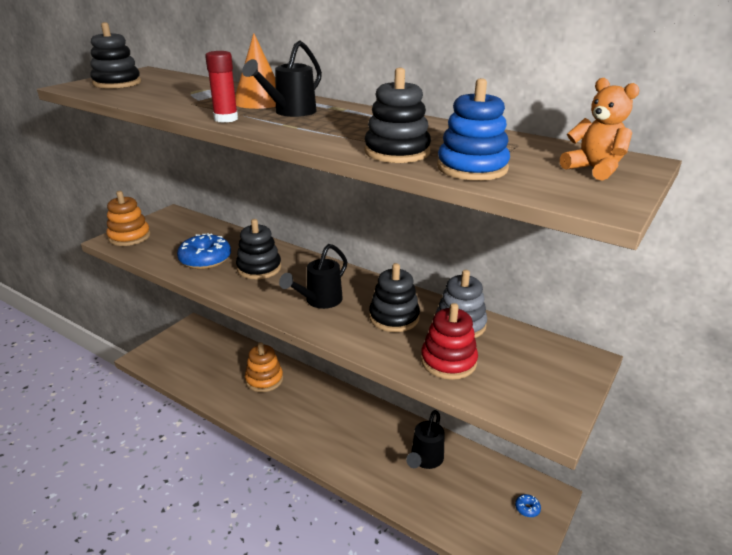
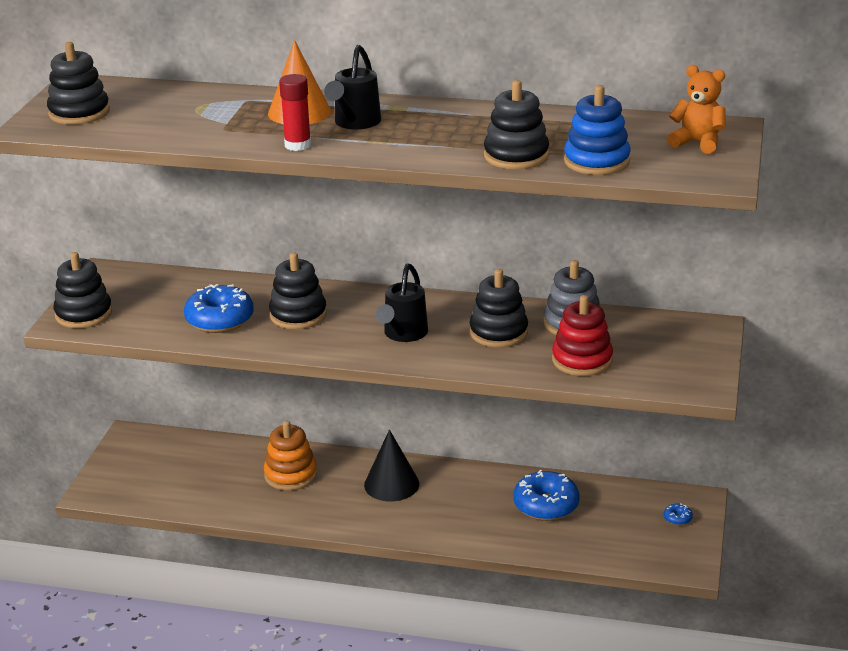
camera: 20 degrees left, 0 degrees up
(129, 237) = (83, 314): orange stacking toy -> black stacking toy
(324, 407) = (391, 484): none -> black cone
(425, 460) = (546, 505): black watering can -> blue donut

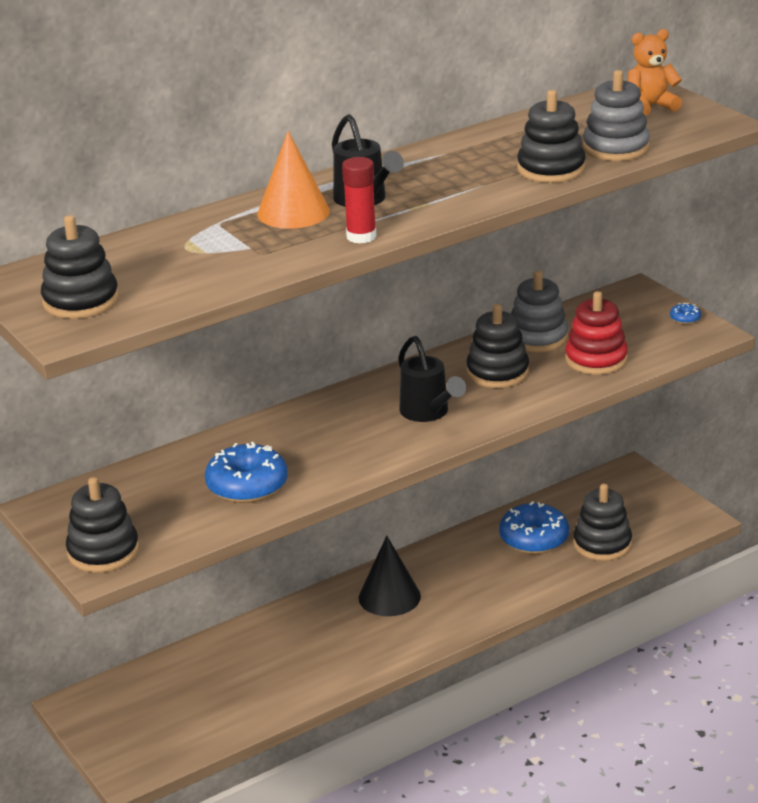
camera: 45 degrees left, 0 degrees up
(290, 475) = (291, 642): orange stacking toy -> none
(298, 315) = (309, 445): black stacking toy -> black stacking toy (602, 544)
(596, 161) = (616, 148): blue stacking toy -> grey stacking toy
(677, 518) = (638, 491): blue donut -> blue donut (685, 319)

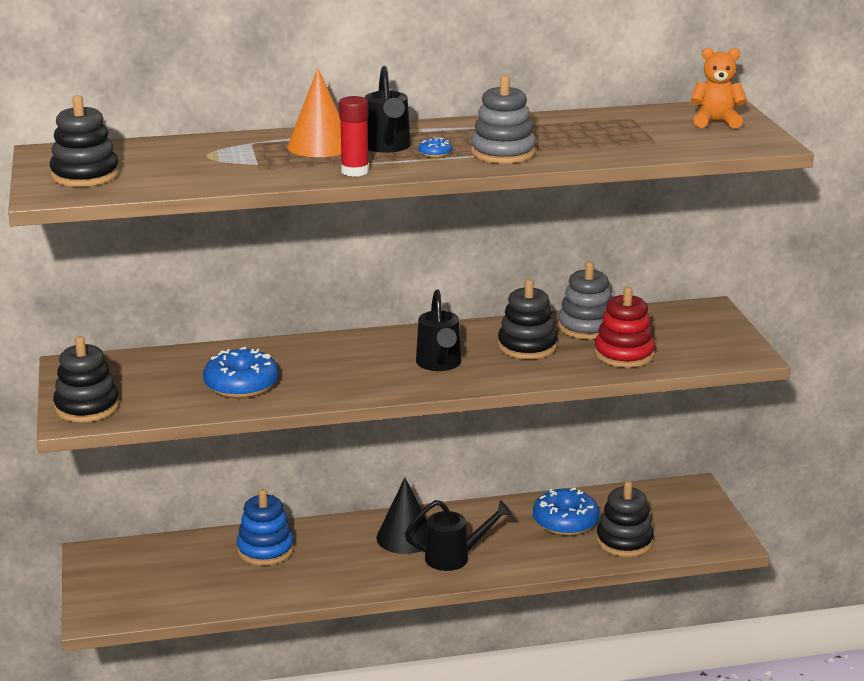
camera: 20 degrees right, 5 degrees down
(257, 649) = (265, 550): none -> blue stacking toy
(453, 605) = (455, 557): none -> black watering can
(551, 169) = (572, 152): black stacking toy -> none
(616, 148) = (648, 146): grey stacking toy -> grey stacking toy (503, 153)
(685, 319) = (735, 339): blue donut -> blue donut (435, 153)

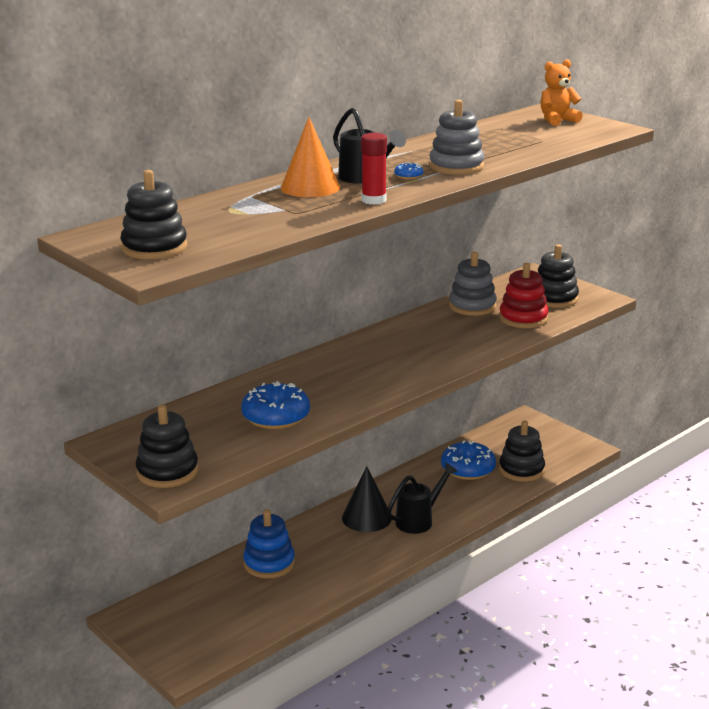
camera: 30 degrees left, 0 degrees up
(439, 365) = (406, 359): black watering can -> none
(527, 346) = (450, 330): black stacking toy -> black stacking toy (554, 298)

